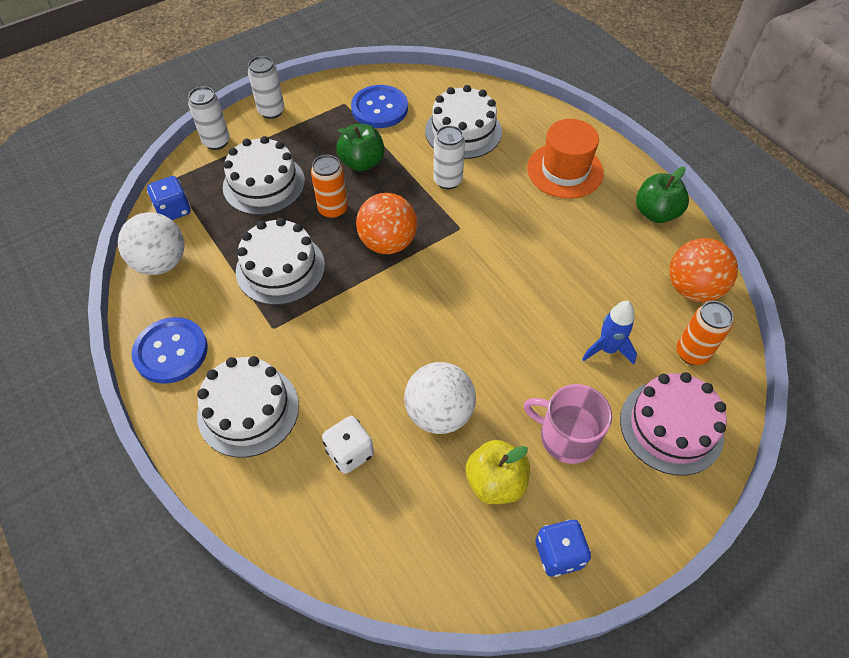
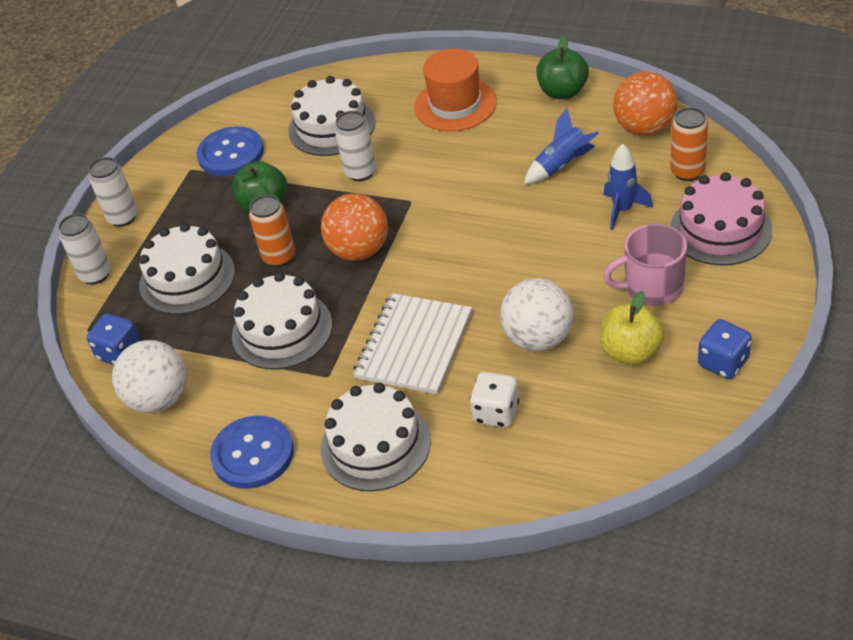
camera: 30 degrees left, 10 degrees down
(349, 349) = (414, 345): none -> white notebook
(596, 276) = (561, 165): none -> blue rocket

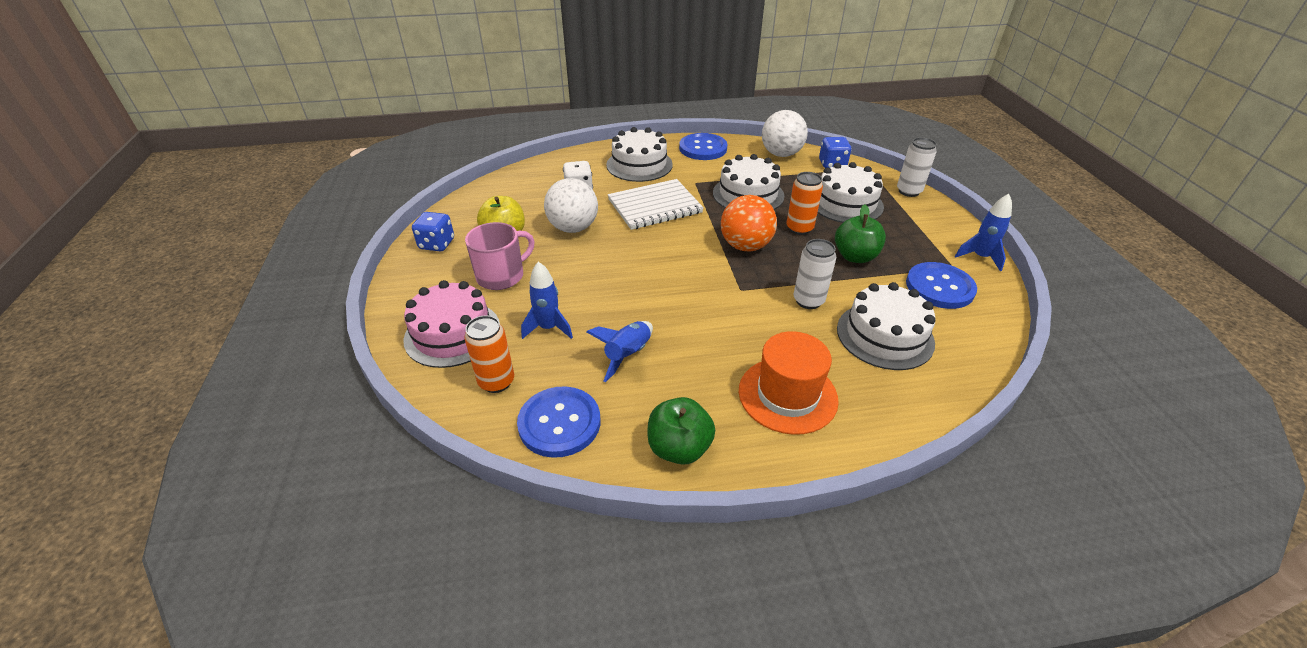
camera: 145 degrees right, 5 degrees down
(123, 217) = (947, 224): white can -> none
(152, 171) = (980, 257): none -> blue rocket
(414, 345) = (655, 206): white notebook -> white notebook turned 75 degrees clockwise
(644, 128) = (559, 423): orange ball -> blue button

